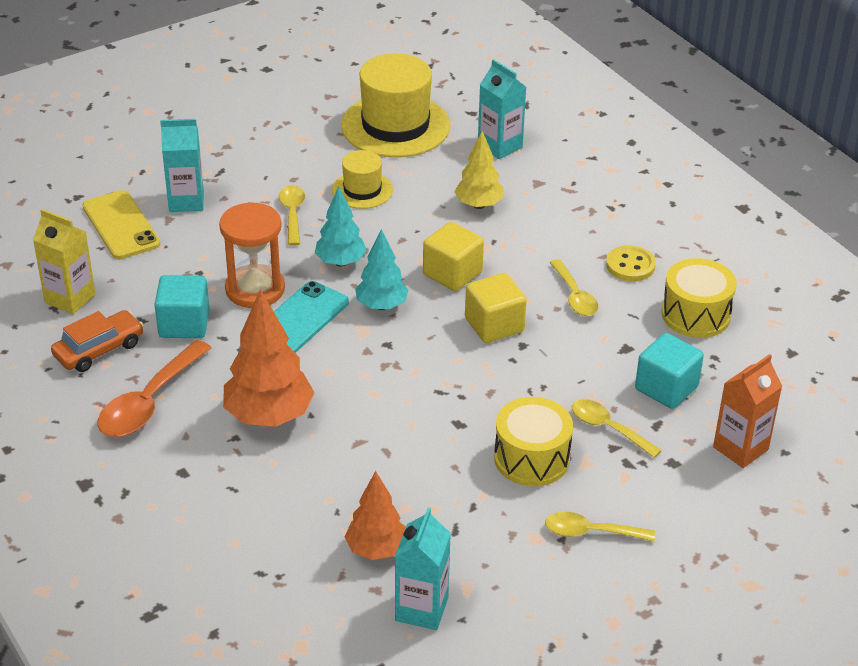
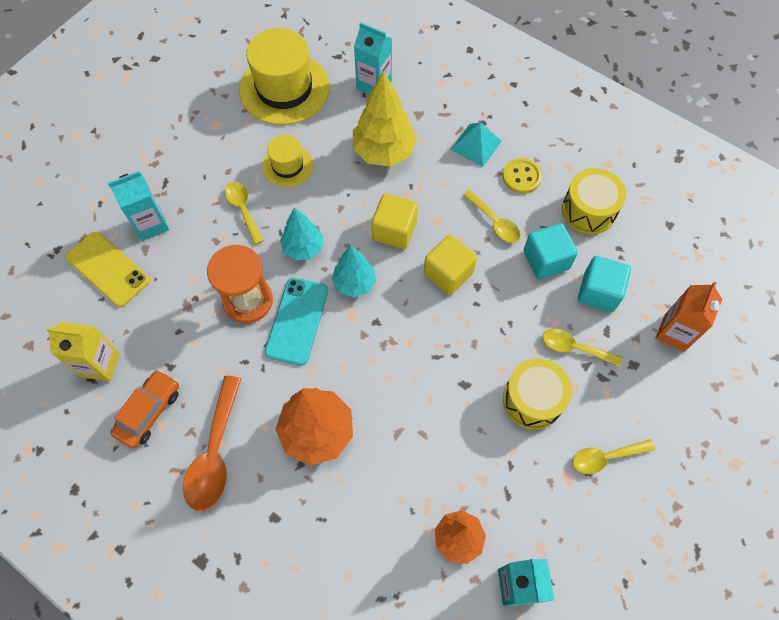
camera: 20 degrees left, 25 degrees up
(184, 324) = (207, 359): turquoise cube -> turquoise cube (546, 260)
(479, 205) = (384, 152): yellow tree -> yellow tree, size x1.58
(591, 225) = (476, 145): none -> turquoise pyramid

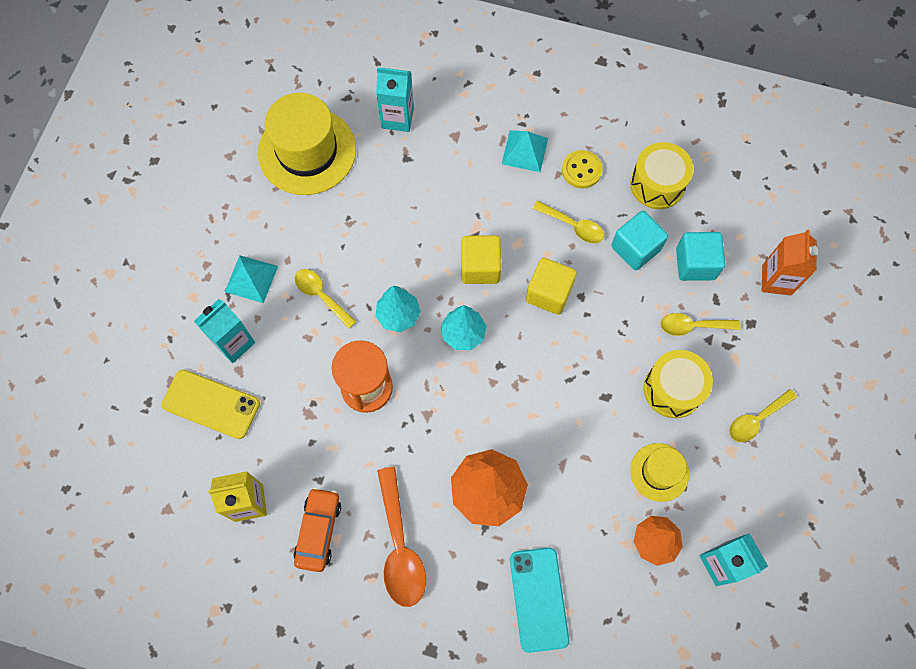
camera: 20 degrees left, 5 degrees up
(190, 176) = (251, 278): none -> turquoise pyramid
(287, 165) = (346, 234): yellow hat -> yellow hat (659, 472)
(297, 321) = (424, 391): turquoise phone -> turquoise phone (539, 599)
(384, 152) = (437, 188): yellow tree -> none

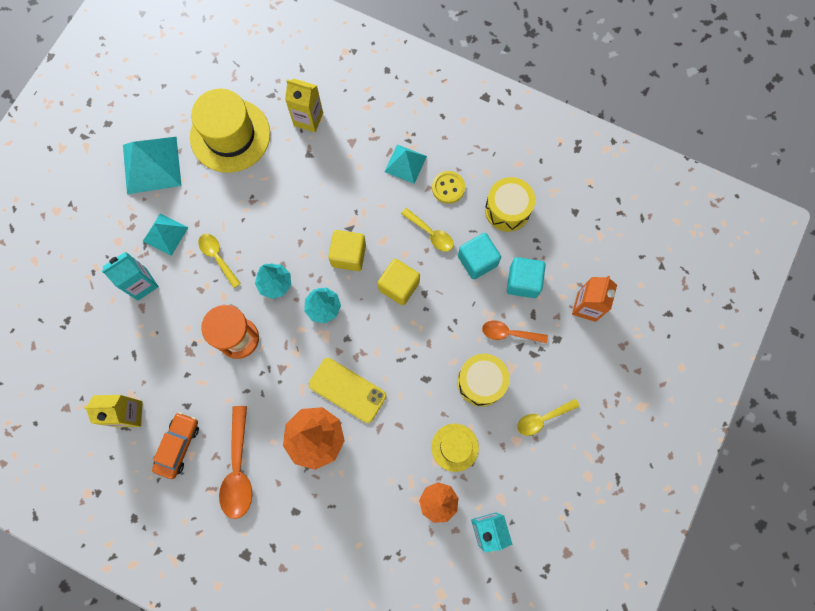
camera: 10 degrees right, 5 degrees up
(211, 404) = (115, 330): yellow phone -> yellow phone (347, 390)
(218, 200) = (152, 165): none -> turquoise pyramid
(397, 118) = (308, 119): turquoise carton -> yellow carton
(539, 599) = (337, 530): turquoise phone -> none
(692, 326) = (509, 333): yellow spoon -> orange spoon

